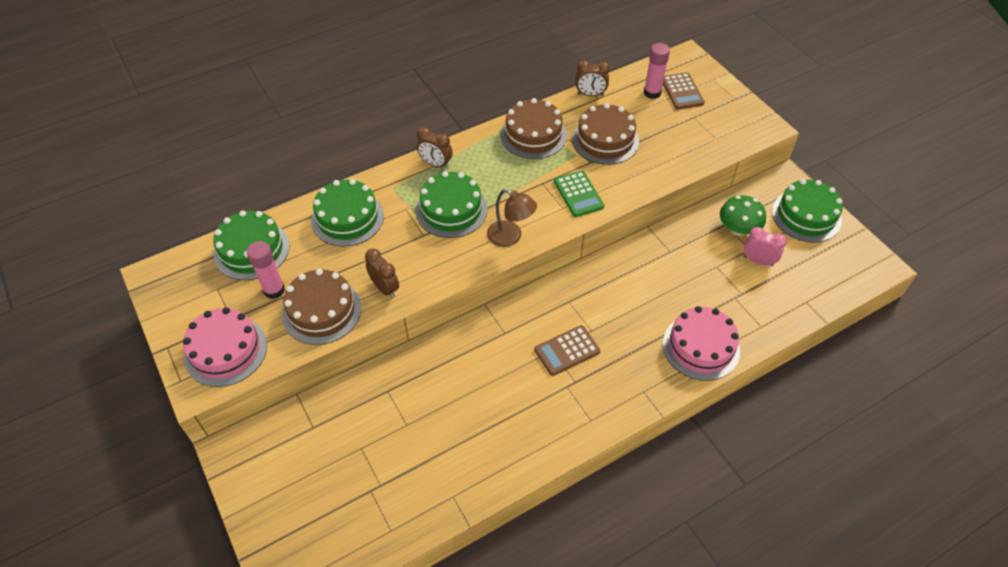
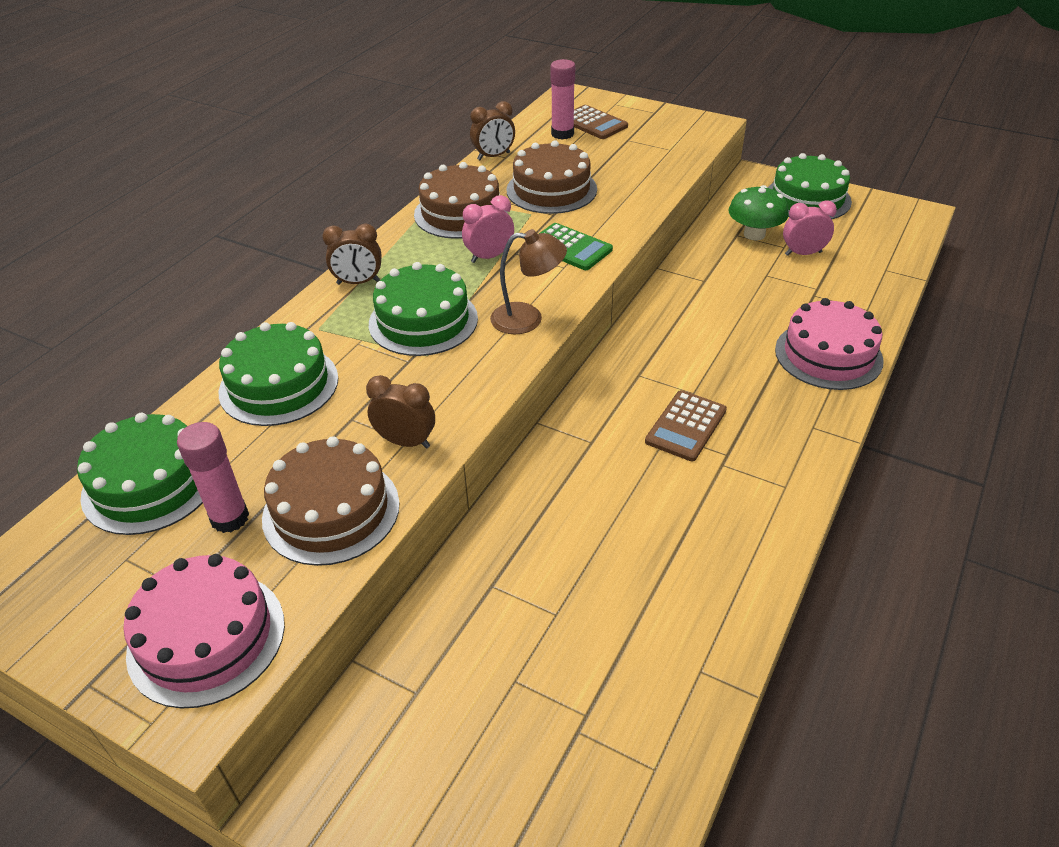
camera: 30 degrees left, 10 degrees down
(524, 179) = (489, 256): none -> pink clock

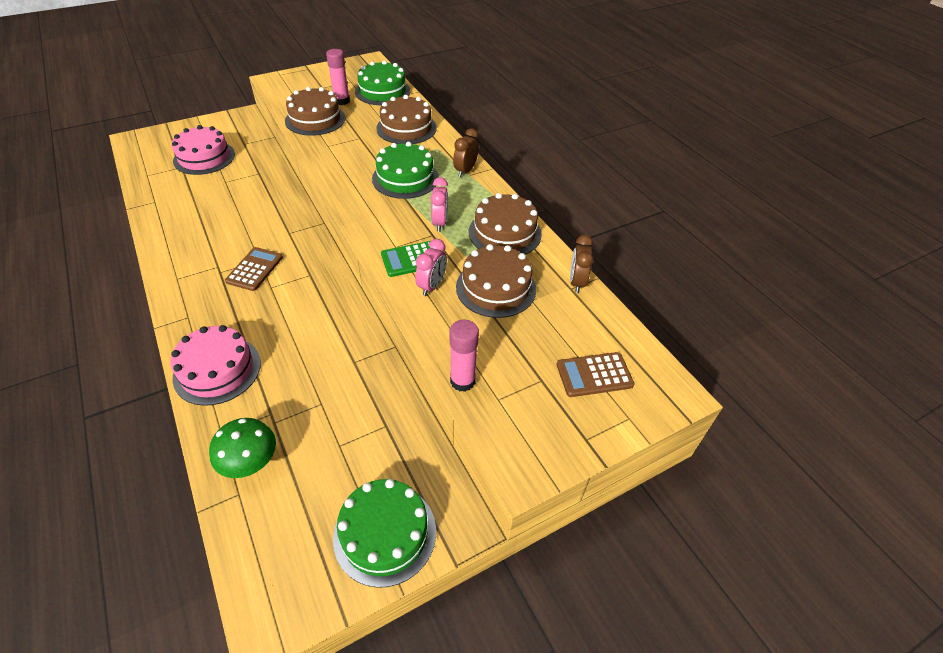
camera: 120 degrees right, 5 degrees up
(206, 637) = (296, 87): pink cake -> pink cake (204, 157)
(279, 385) = (406, 128): green cake -> brown cake
(406, 442) = (327, 145): brown clock -> none
(528, 319) = (364, 211): brown lamp -> none
(562, 134) = (587, 342): pink glue stick -> pink glue stick (462, 381)
(686, 426) = (254, 269): brown calculator -> brown calculator turned 45 degrees clockwise
(754, 234) = (374, 438): green mushroom -> green mushroom (250, 462)
(803, 253) = (318, 451): pink clock -> pink clock (432, 286)

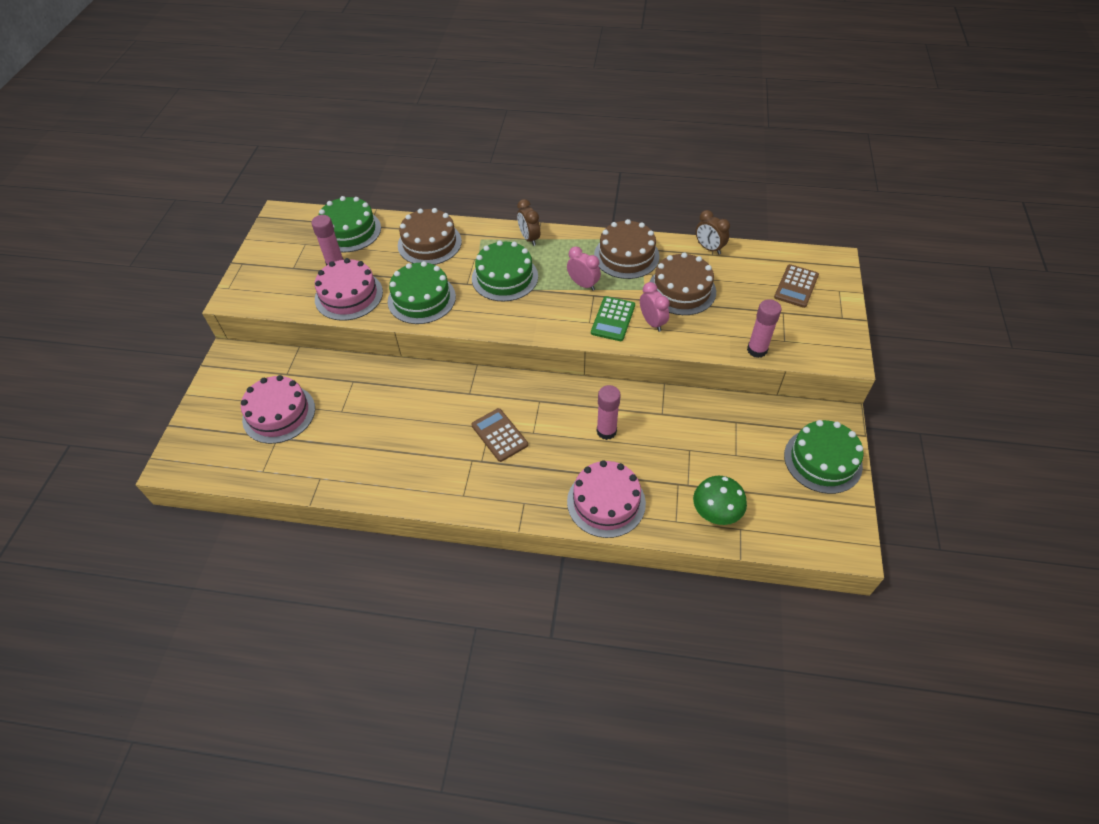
camera: 50 degrees left, 5 degrees up
(304, 332) = (606, 431): none -> pink glue stick
(315, 119) = (349, 295): brown cake -> pink cake
(341, 150) = (421, 299): none -> green cake

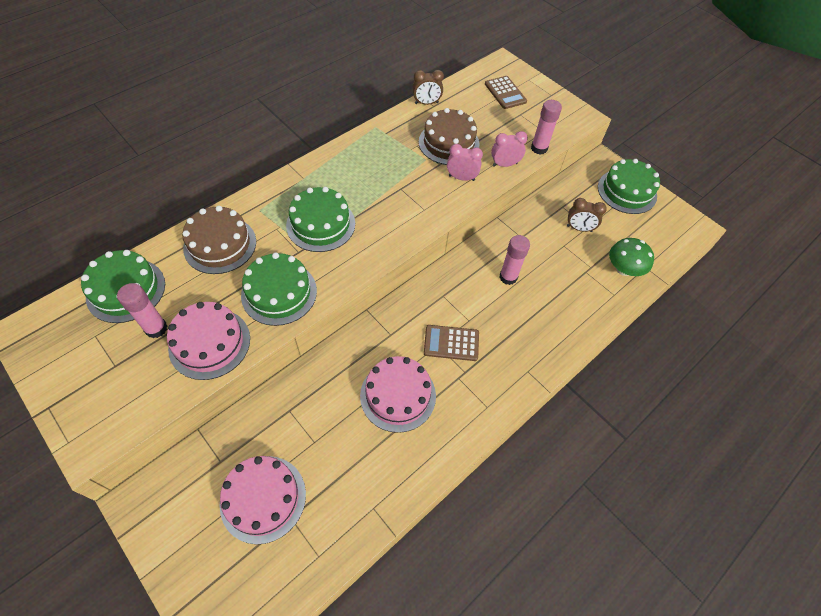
camera: 55 degrees left, 5 degrees up
(529, 238) = (297, 182): brown clock -> brown clock (579, 228)
(583, 284) = (383, 186): pink clock -> pink clock (504, 164)
(606, 502) = (568, 321): pink cake -> pink cake (398, 395)
(613, 319) = (435, 195): green calculator -> none
(626, 256) = (383, 145): brown cake -> none

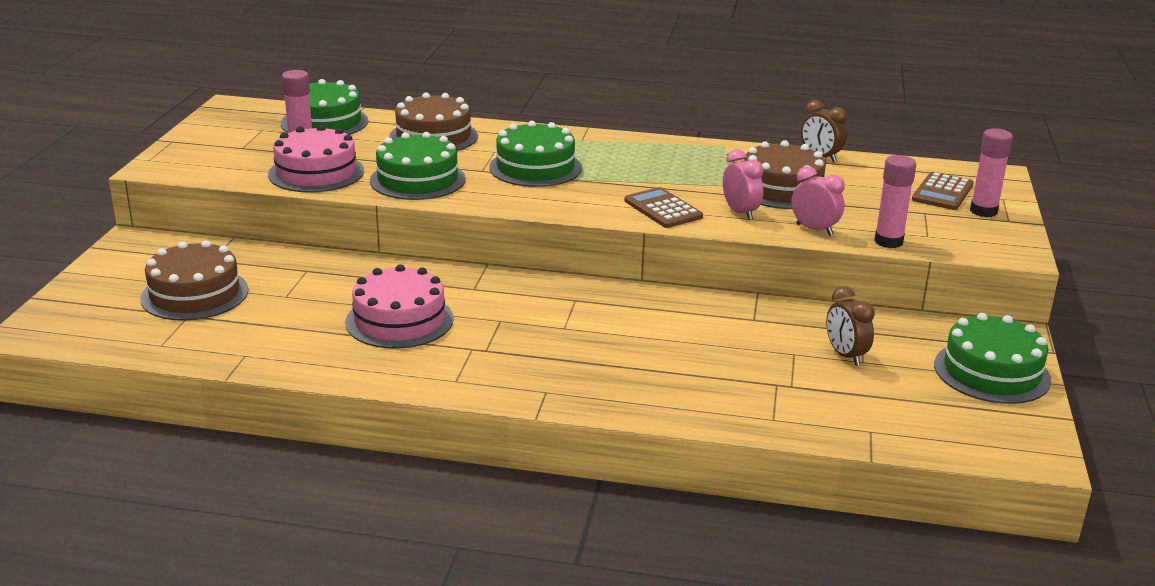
camera: 55 degrees right, 30 degrees down
(263, 498) = (195, 294): pink cake -> brown cake
(451, 343) = (514, 327): brown calculator -> brown calculator (663, 209)
(508, 277) = (672, 331): pink glue stick -> pink glue stick (983, 211)
(623, 269) = (833, 413): green mushroom -> none

